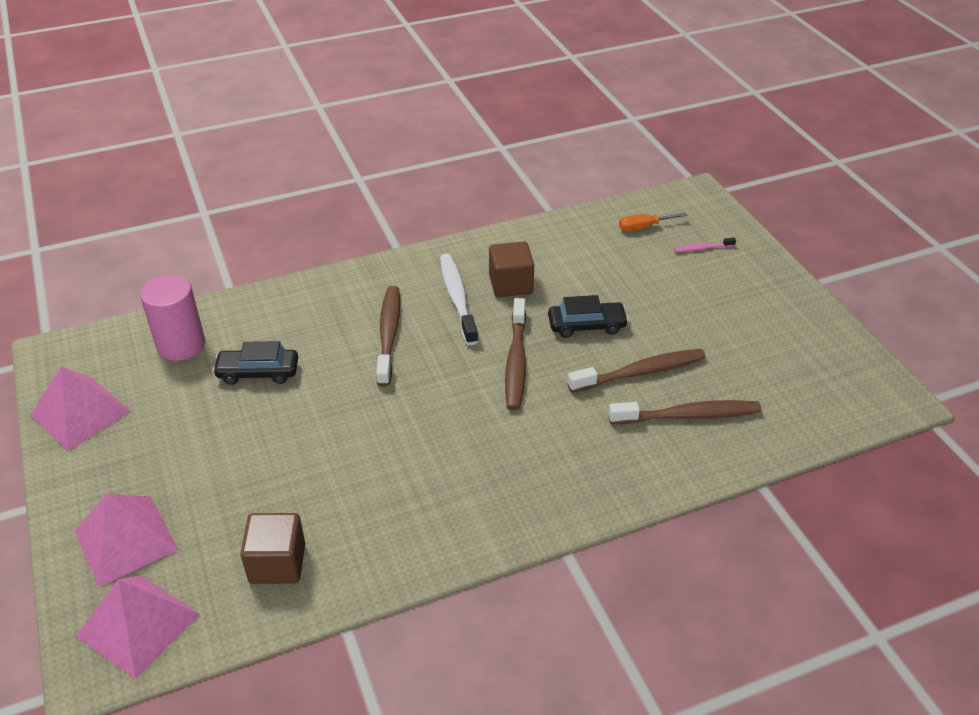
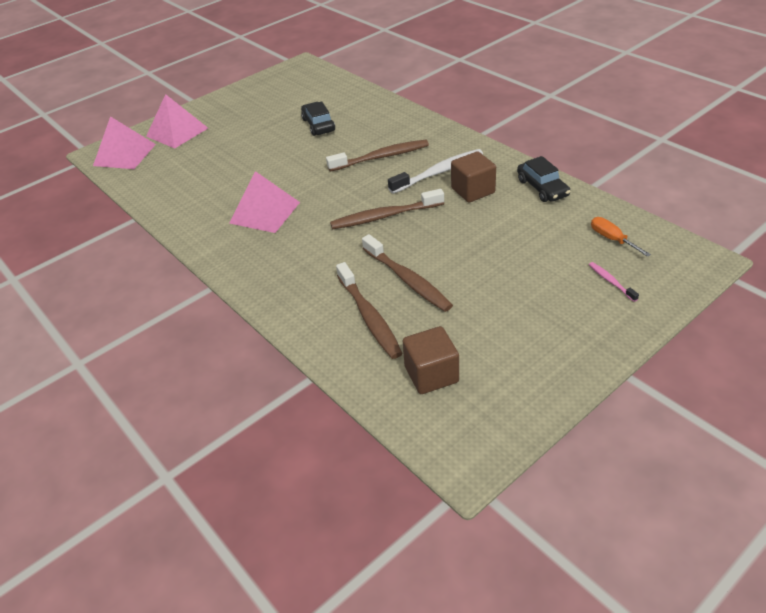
camera: 75 degrees right, 0 degrees up
(80, 413) = (260, 88): pink pyramid -> pink pyramid (264, 212)
(181, 345) = (328, 94): pink cylinder -> none
(277, 563) = (172, 180): brown cube -> brown cube (431, 374)
(586, 325) = (448, 239): black car -> black car (542, 188)

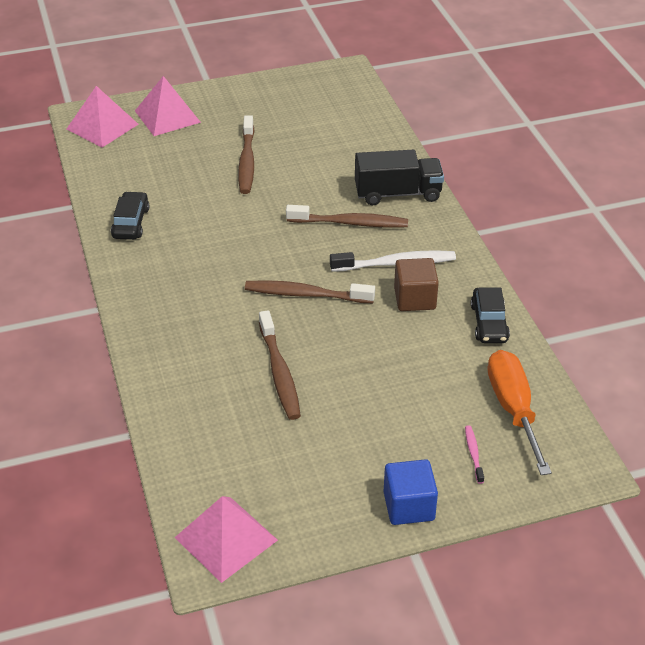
camera: 20 degrees right, 0 degrees up
(264, 212) = (194, 245): pink pyramid -> pink pyramid (226, 538)
(318, 125) = (313, 159): black car -> black car (131, 223)
(369, 317) = (218, 396): brown toothbrush -> brown toothbrush (247, 161)
(402, 127) = (397, 193): none -> black truck
(431, 374) = (234, 475): brown cube -> none
(595, 340) = (409, 506): none -> blue cube
(612, 239) = (513, 409): orange screwdriver -> orange screwdriver, size x1.93

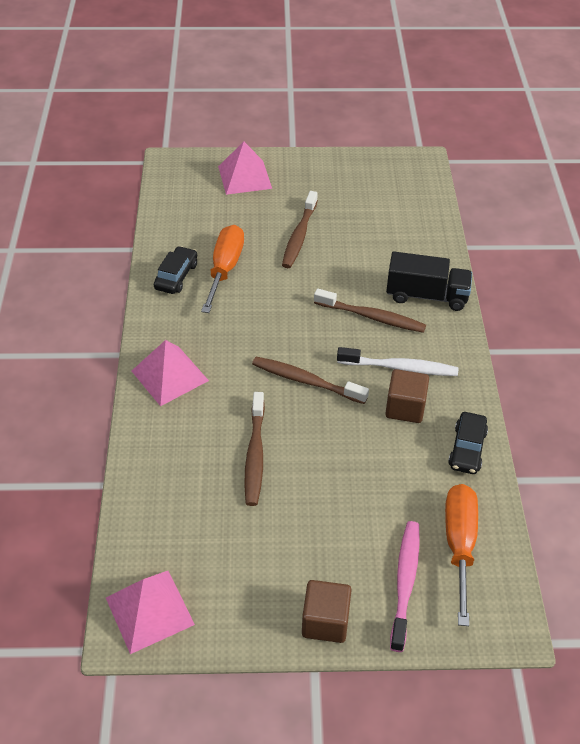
camera: 15 degrees right, 5 degrees up
(102, 126) = (185, 176): pink pyramid -> pink pyramid (170, 376)
(180, 206) = (225, 269): none -> orange screwdriver
(409, 506) = (325, 621): blue cube -> brown cube
(473, 454) = (405, 582): pink toothbrush -> pink toothbrush, size x2.05

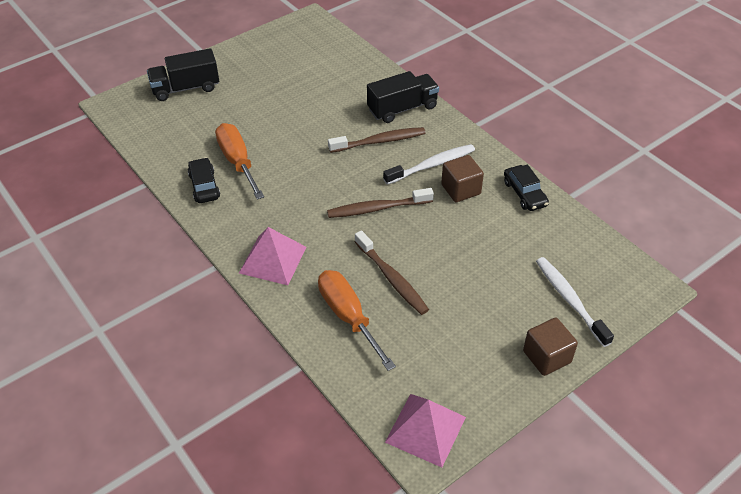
camera: 35 degrees left, 0 degrees up
(244, 177) = (186, 88): pink pyramid -> black truck
(299, 236) = (271, 111): brown toothbrush -> none
(405, 582) = (570, 300): pink toothbrush -> white toothbrush
(459, 545) = (578, 256): orange screwdriver -> orange screwdriver (348, 316)

